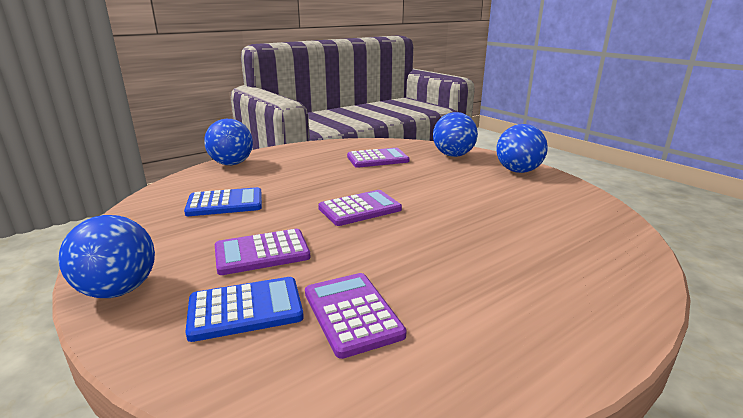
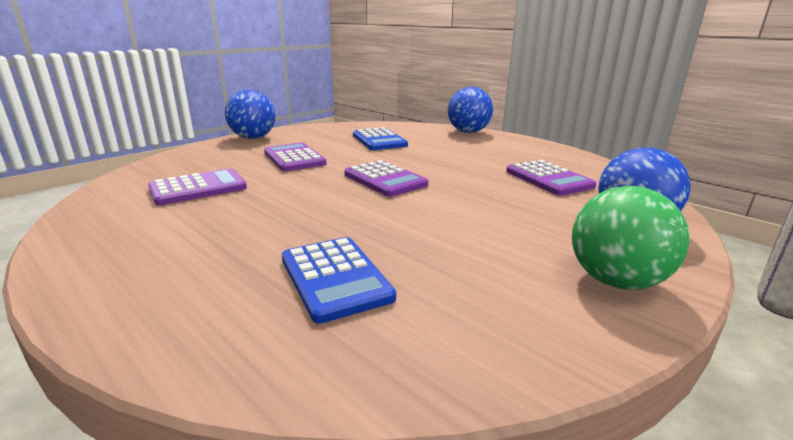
camera: 80 degrees right, 0 degrees up
(245, 309) = (219, 163): blue calculator -> blue calculator (335, 278)
(518, 171) = (615, 281): blue ball -> green ball

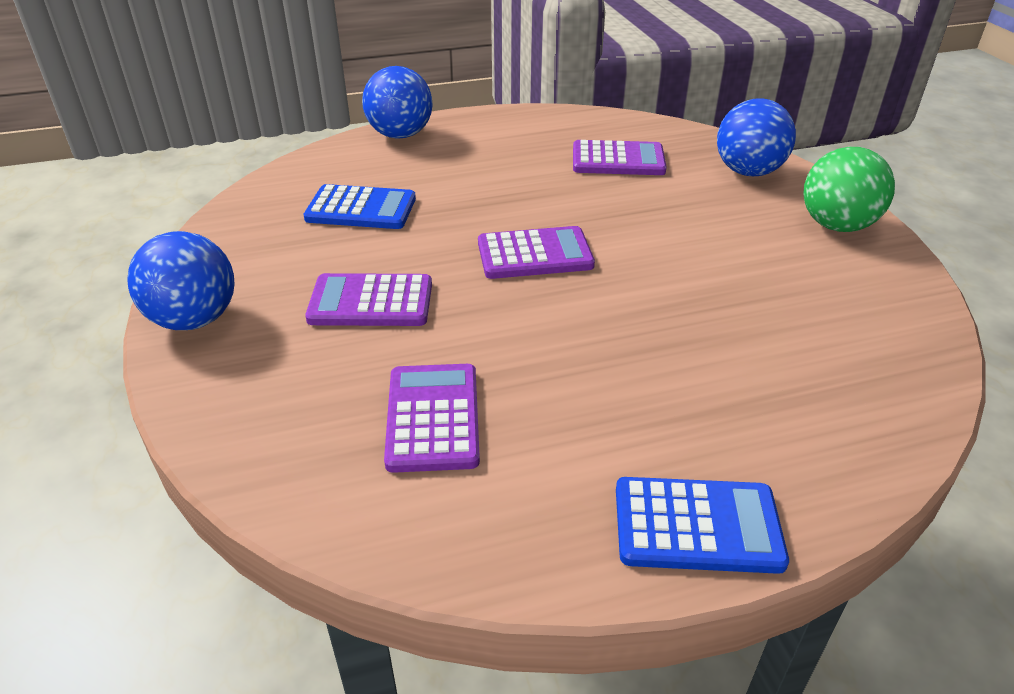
camera: 60 degrees left, 15 degrees up
(335, 278) = (773, 357): blue calculator -> blue calculator (697, 526)

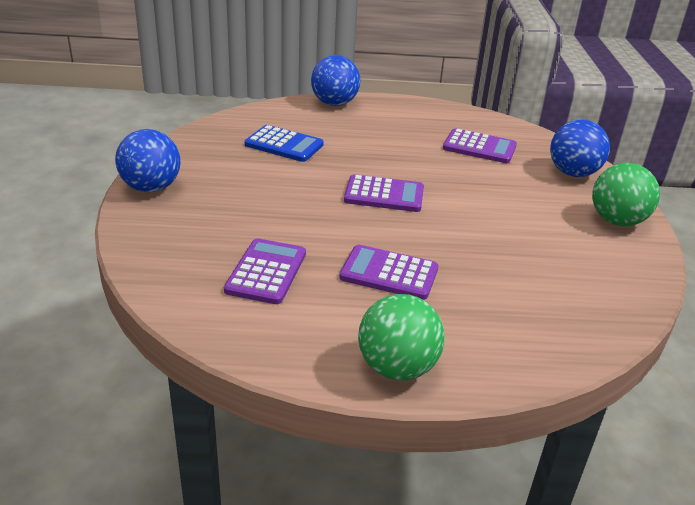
camera: 15 degrees right, 5 degrees down
(371, 302) = (262, 200): purple calculator -> purple calculator (389, 273)
(697, 526) = (397, 367): blue calculator -> green ball

